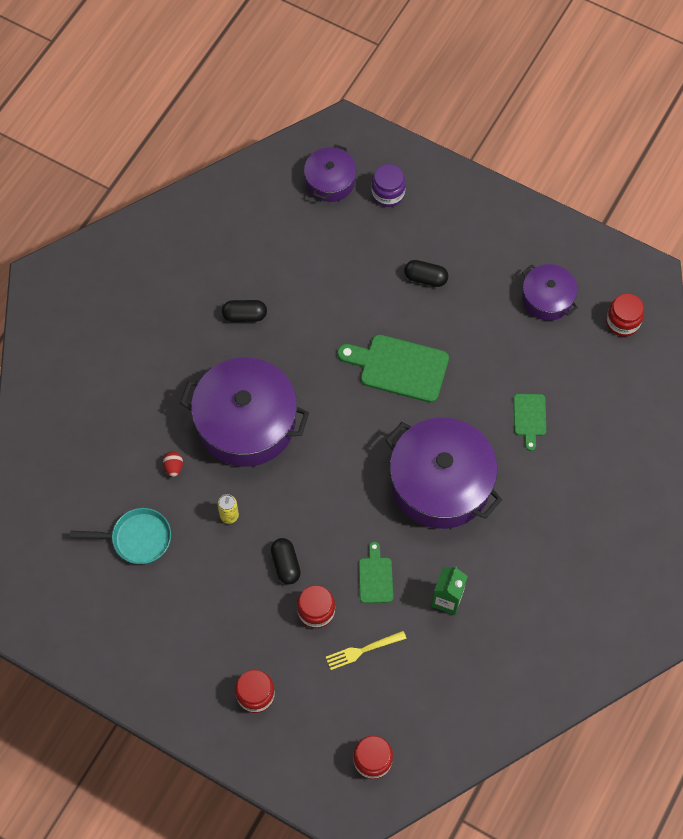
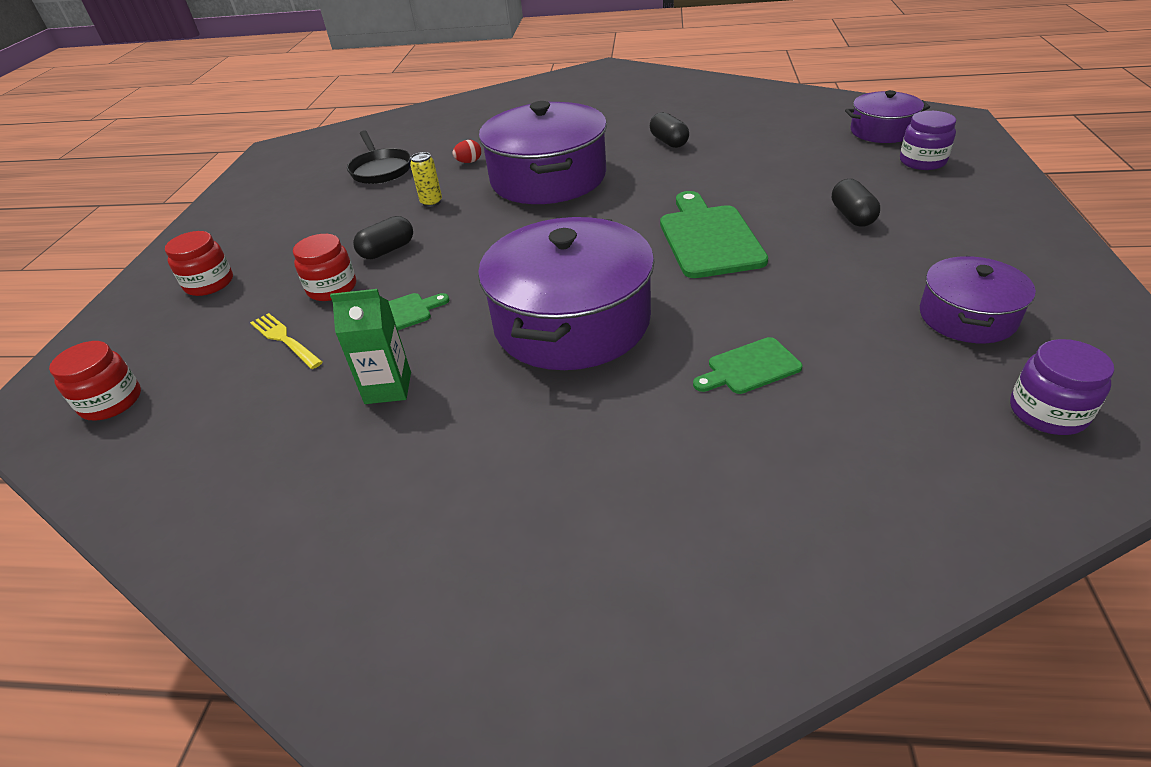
camera: 70 degrees right, 25 degrees down
(137, 538) = (380, 170): turquoise pan -> black pan
(622, 322) = (1047, 412): red jar -> purple jar

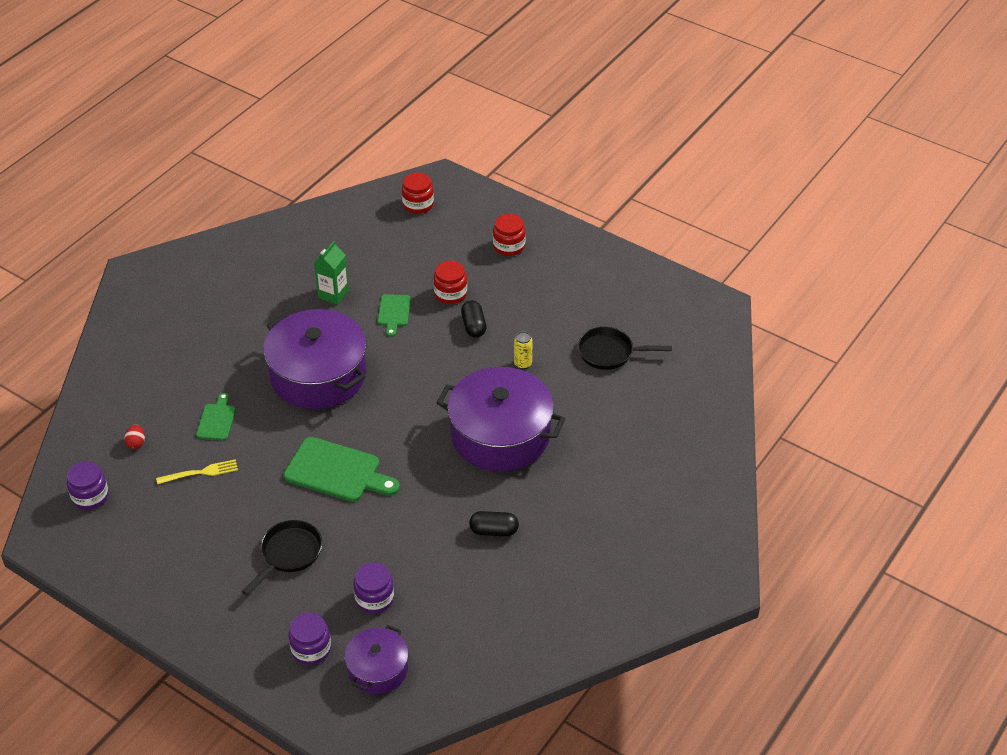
camera: 115 degrees right, 5 degrees up
(284, 339) = (414, 267): yellow fork -> yellow fork (201, 472)
(469, 162) = (574, 404): red egg -> red egg (136, 443)
(822, 158) = (374, 598): none -> purple jar
(852, 216) = (289, 554): black capsule -> black pan
(967, 316) = (162, 524): purple pot -> none

